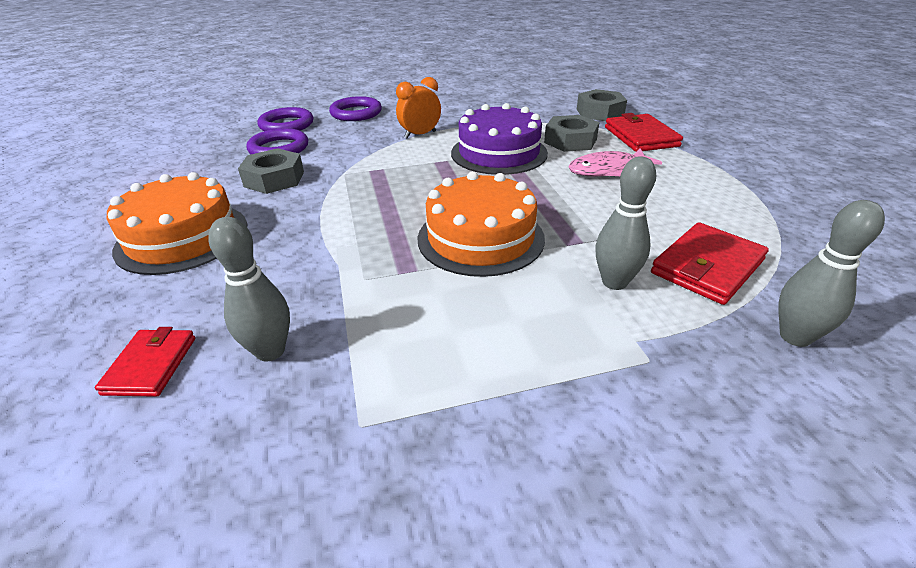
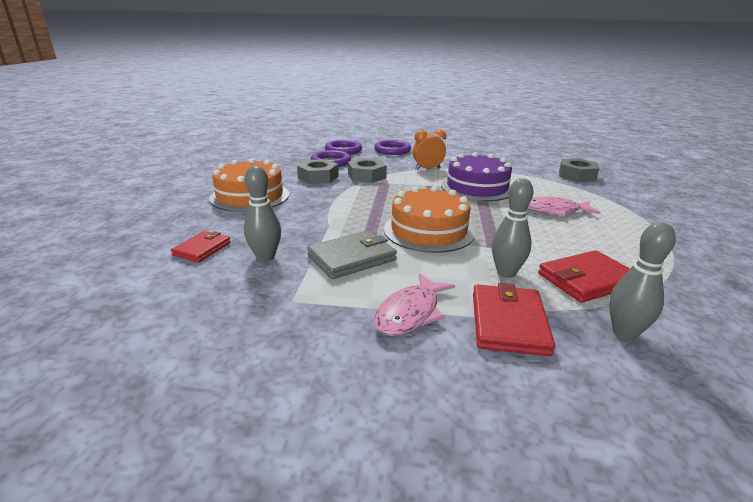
camera: 20 degrees right, 10 degrees down
(404, 314) = (352, 258): none -> grey wallet
(540, 390) = (410, 313): none -> pink fish
(570, 141) = (538, 189): grey nut -> grey nut (367, 176)
(640, 137) = (599, 195): red wallet -> red wallet (508, 323)

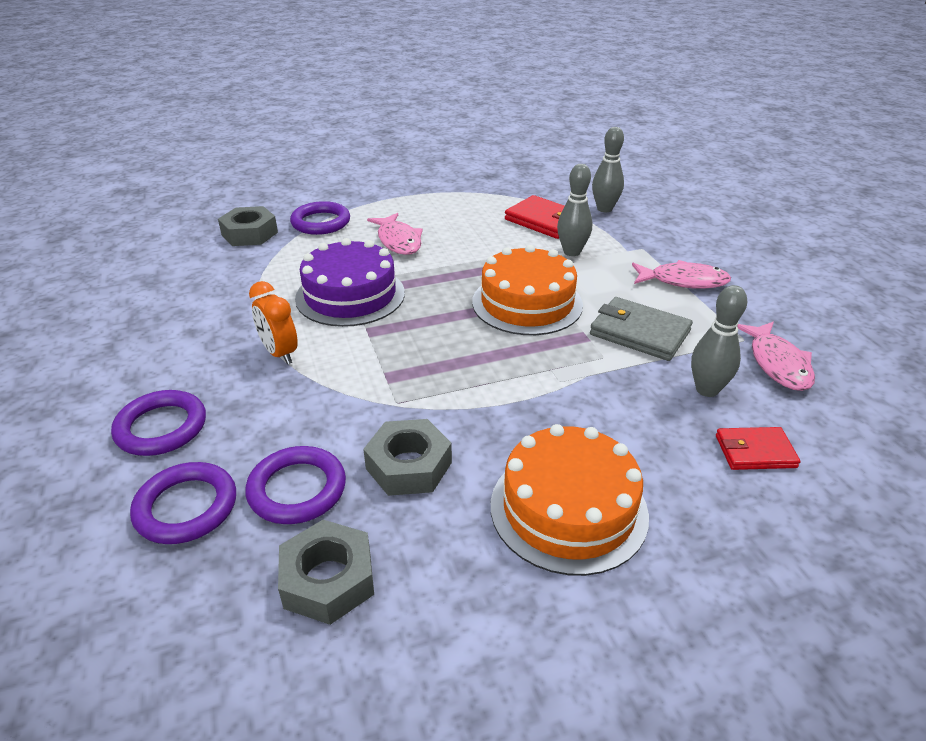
camera: 115 degrees left, 10 degrees up
(248, 300) = (777, 363): none -> pink fish
(367, 176) = (362, 408): grey nut -> grey nut (328, 579)
(508, 323) = (643, 244): red wallet -> none
(593, 194) = (321, 222): none -> purple ring

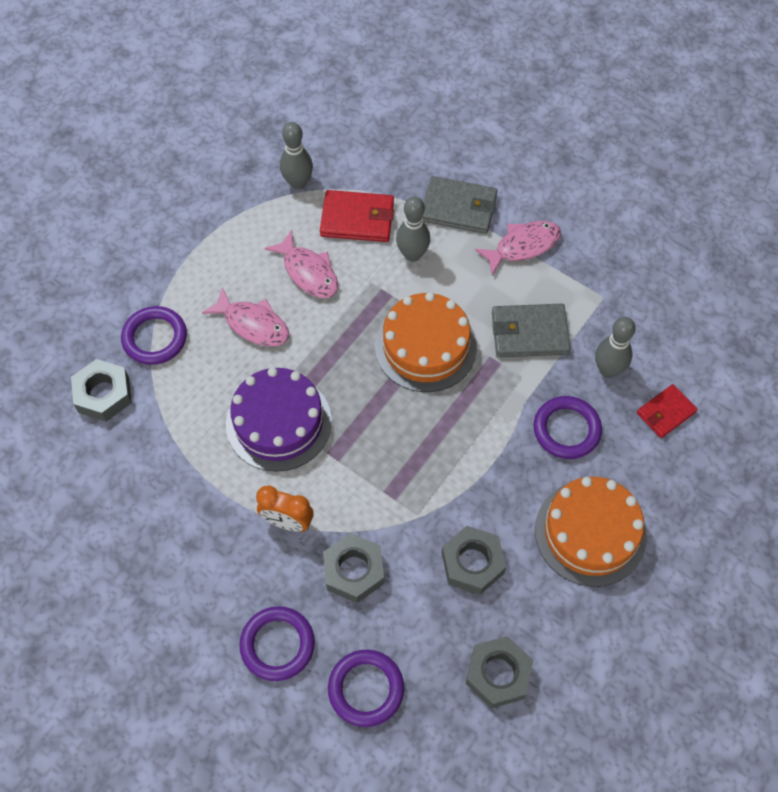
camera: 35 degrees left, 25 degrees up
(291, 412) = (354, 571): none -> grey nut
(297, 489) = (421, 628): purple ring -> purple ring (566, 430)
(604, 209) = (395, 169): grey bowling pin -> grey bowling pin (298, 183)
(641, 242) = (459, 208): none -> grey wallet
(777, 363) = (637, 312): pink fish -> pink fish (308, 272)

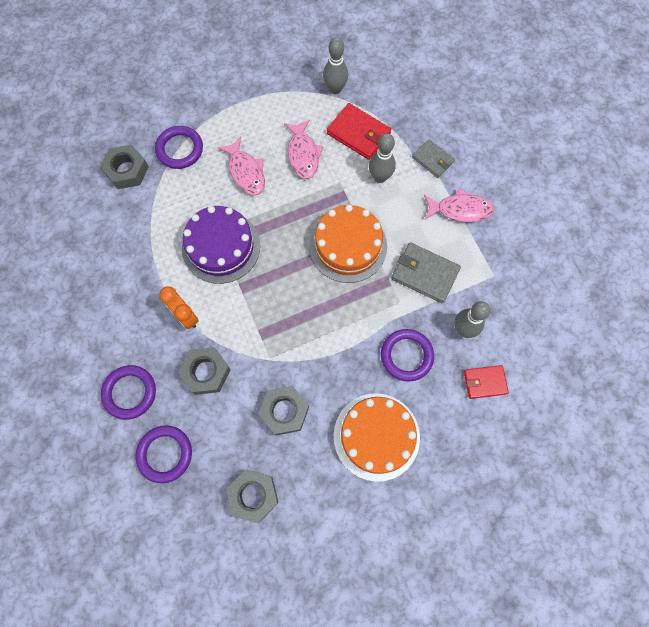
camera: 30 degrees right, 10 degrees up
(459, 208) = (432, 160): grey wallet -> grey wallet, size x0.65

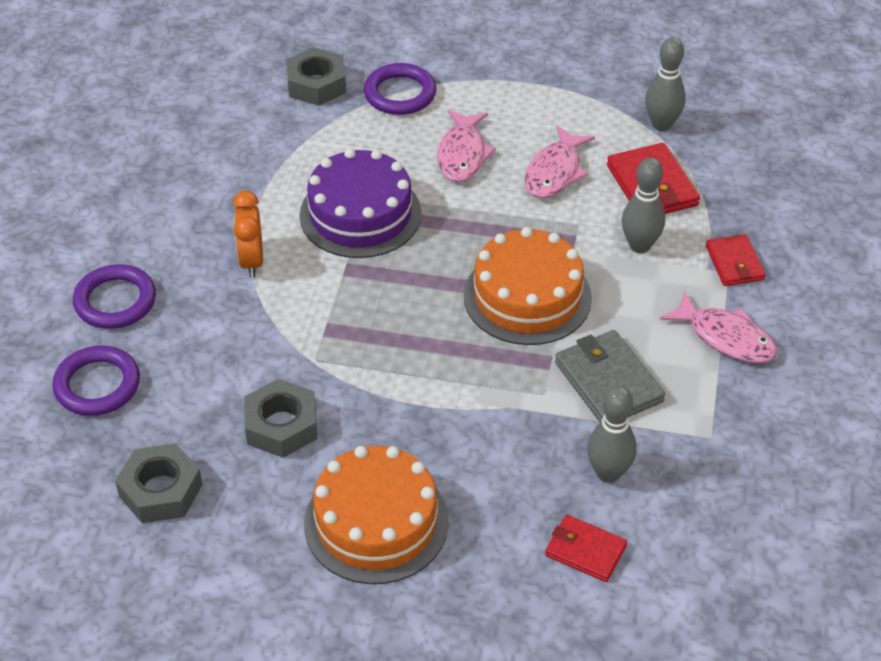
camera: 35 degrees right, 25 degrees down
(206, 372) = (223, 330): grey nut -> none
(406, 356) = (499, 458): purple ring -> none
(432, 160) = (734, 263): grey wallet -> red wallet

